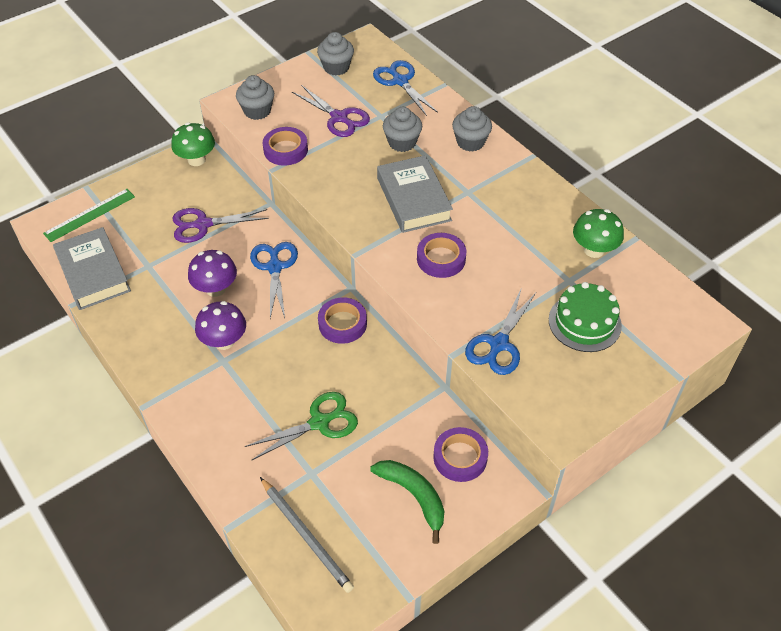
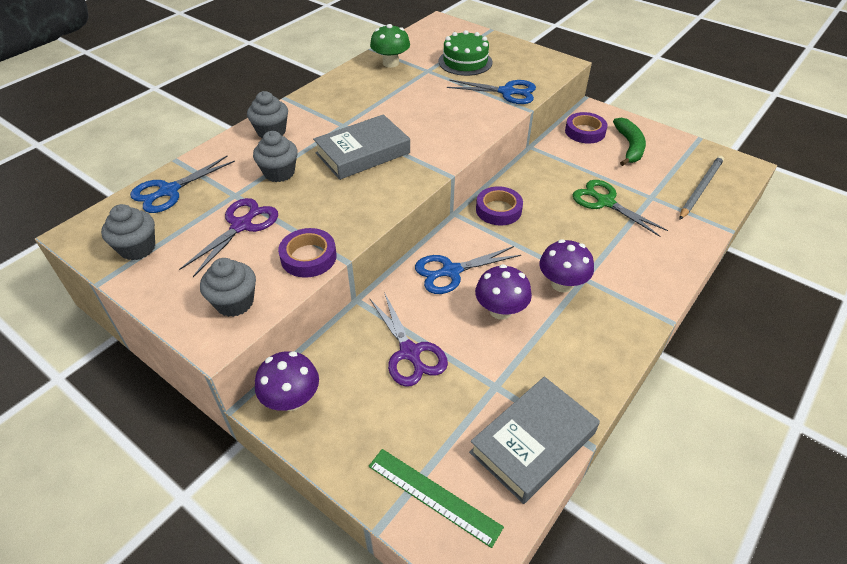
camera: 105 degrees left, 5 degrees down
(196, 160) = (292, 399): green mushroom -> purple mushroom
(414, 496) = (629, 146): green banana -> green banana turned 150 degrees clockwise
(441, 259) = (433, 128): purple tape -> none

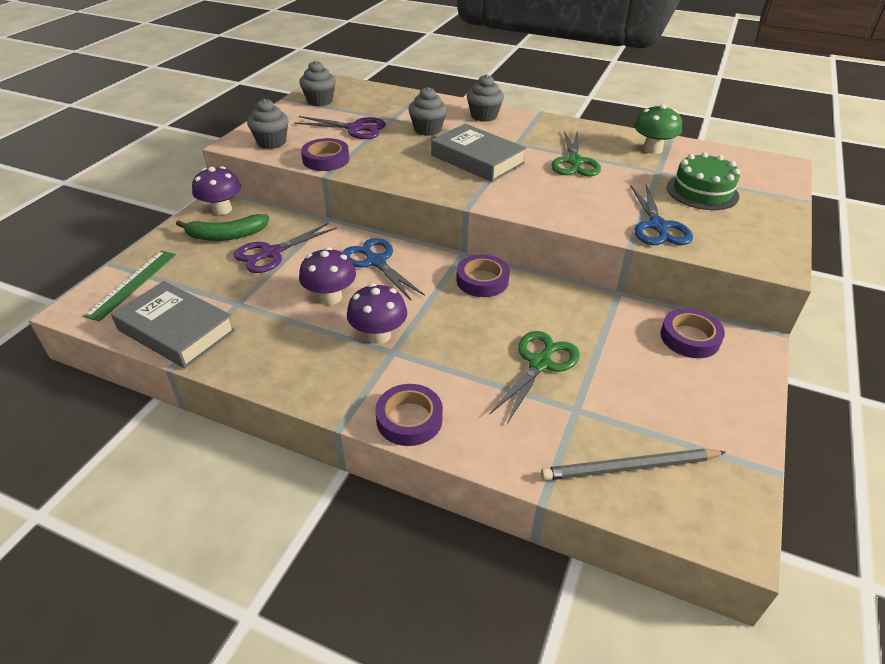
camera: 75 degrees right, 5 degrees down
(169, 191) = (385, 97): blue scissors -> none
(394, 103) = (574, 162): none -> green scissors
(629, 146) = (686, 384): green banana -> green banana (226, 235)
(662, 280) = (409, 419): none -> purple tape
(700, 188) = (629, 467): grey pencil -> grey pencil turned 150 degrees clockwise

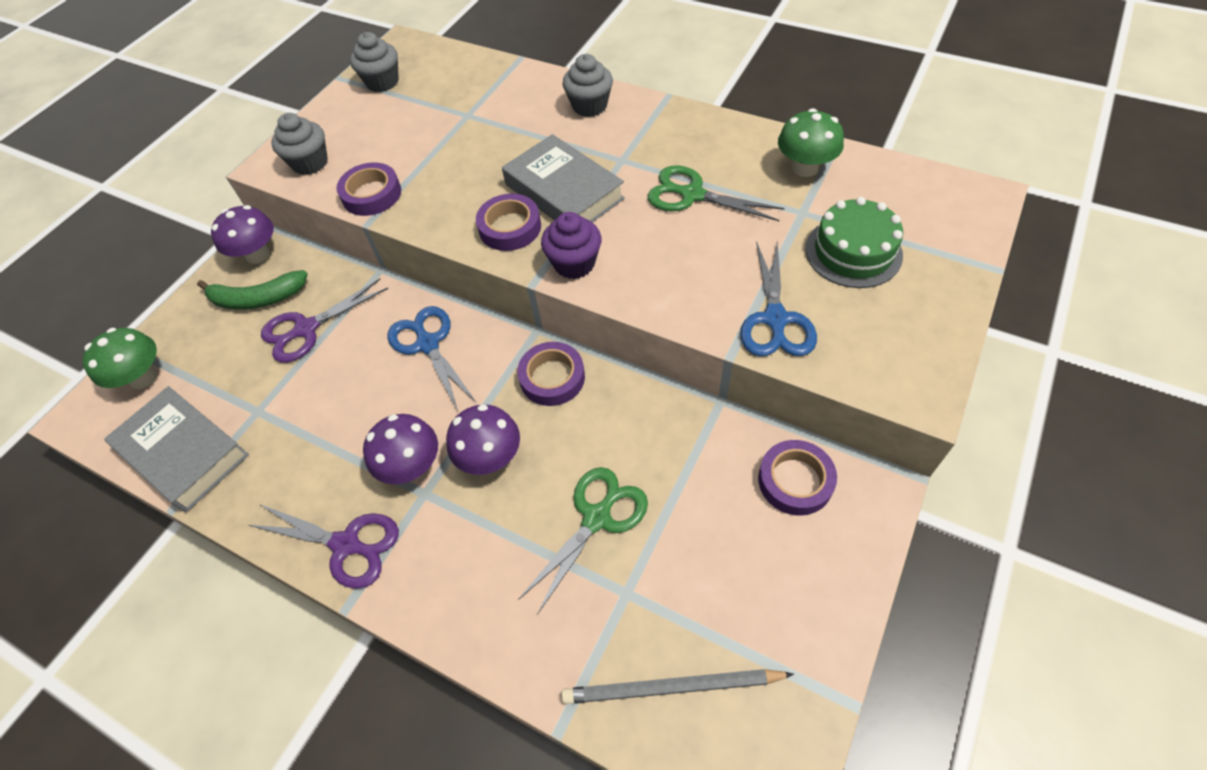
camera: 10 degrees right, 15 degrees up
(132, 284) = (143, 378): green ruler -> green mushroom
(330, 297) = (365, 402): purple mushroom -> purple mushroom (490, 457)
(355, 128) = (418, 134): purple scissors -> purple scissors (346, 544)
(409, 419) = (426, 600): purple tape -> purple tape (510, 227)
(427, 129) = (510, 134): grey cupcake -> none
(496, 197) = (574, 263): none -> purple cupcake
(574, 162) = (692, 195): green scissors -> green scissors turned 105 degrees clockwise

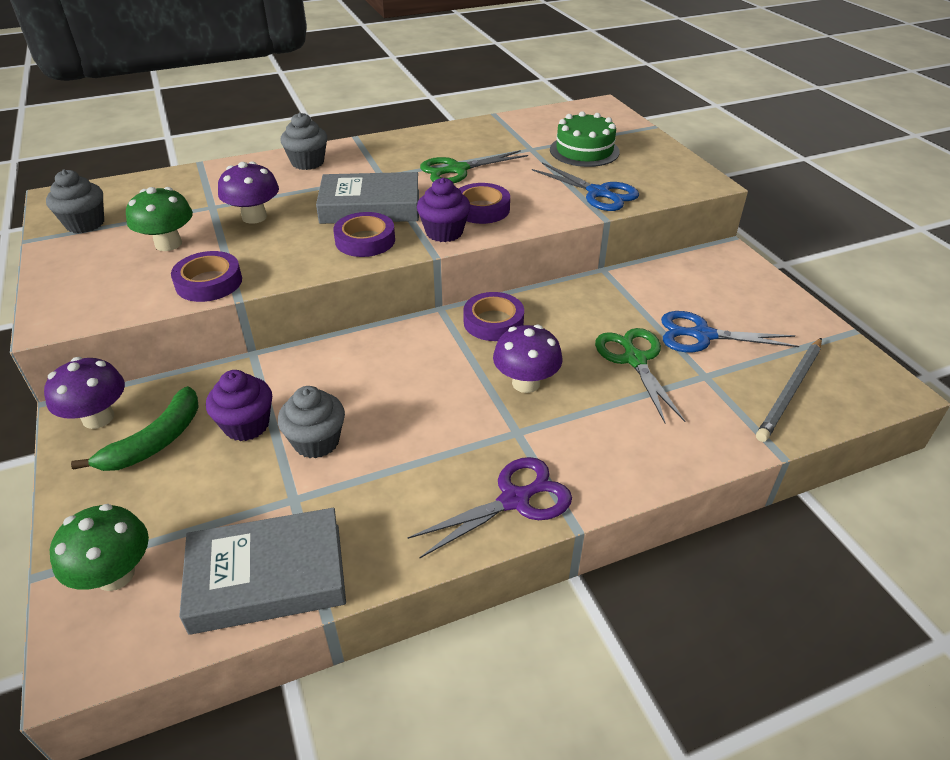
camera: 55 degrees left, 15 degrees down
(306, 329) = (246, 425): purple scissors -> purple cupcake
(310, 163) = (103, 297): grey cupcake -> grey cupcake (316, 441)
(412, 466) = (483, 427): purple mushroom -> purple mushroom (254, 217)
(427, 344) = (373, 364): blue scissors -> blue scissors (702, 335)
(795, 481) = (692, 274): purple tape -> purple tape (481, 209)
(804, 168) = (498, 132): green mushroom -> green mushroom (168, 244)

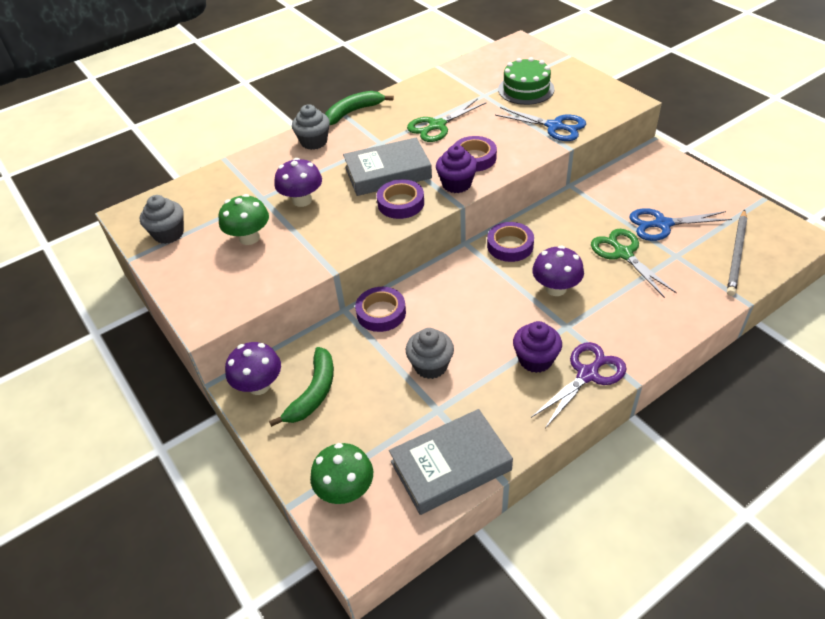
camera: 10 degrees left, 5 degrees up
(209, 282) = (303, 263): purple tape -> purple tape (381, 313)
(246, 425) = (373, 365): purple cupcake -> purple cupcake (535, 359)
(370, 141) = (353, 112): none -> green banana

